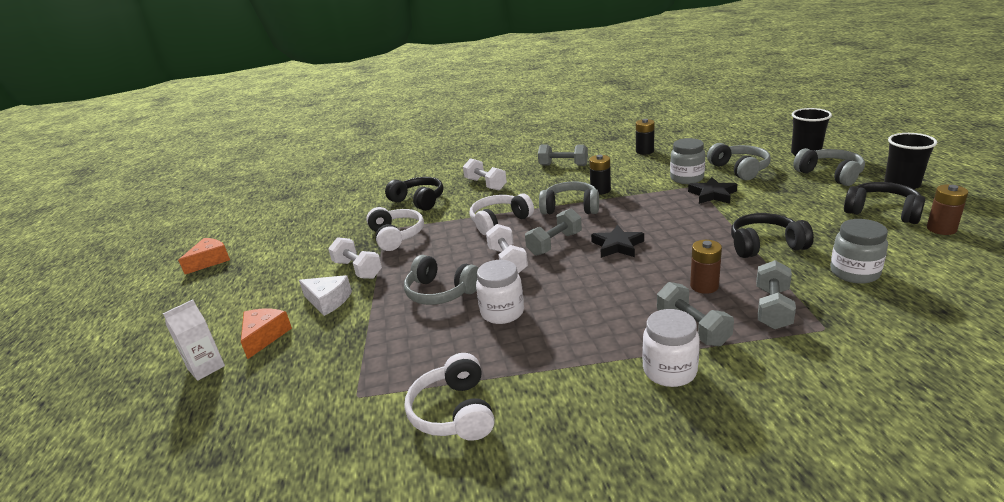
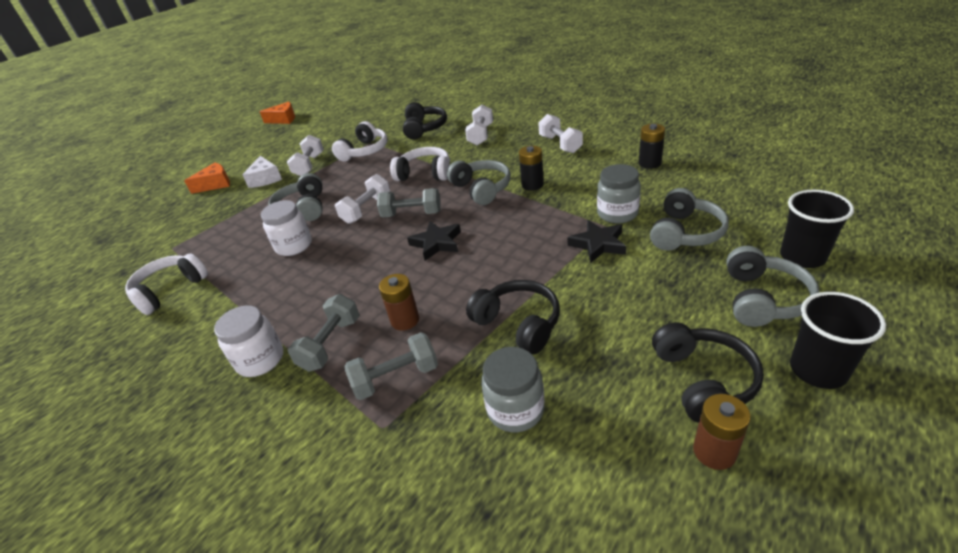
camera: 50 degrees right, 10 degrees up
(206, 367) = (177, 187): white carton -> none
(563, 165) = (560, 144): grey dumbbell -> white dumbbell

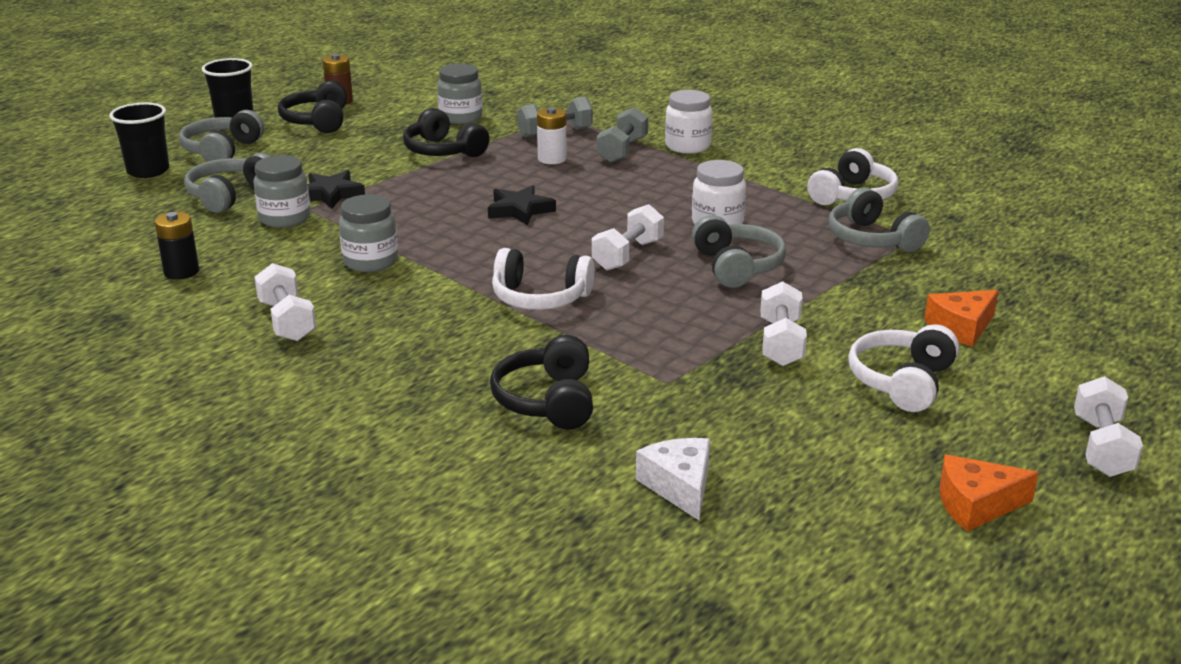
camera: 175 degrees right, 10 degrees down
(265, 179) = (857, 325): white cheese -> white cheese (679, 486)
(364, 151) = (673, 360): white headphones -> white headphones (902, 382)
(405, 320) = (552, 159): brown battery -> white battery
(412, 214) = (556, 243): grey dumbbell -> none
(481, 135) = (424, 363): white dumbbell -> white dumbbell (1101, 447)
(481, 189) = (449, 264): grey headphones -> grey headphones (872, 239)
(532, 185) = (370, 261): black battery -> grey jar

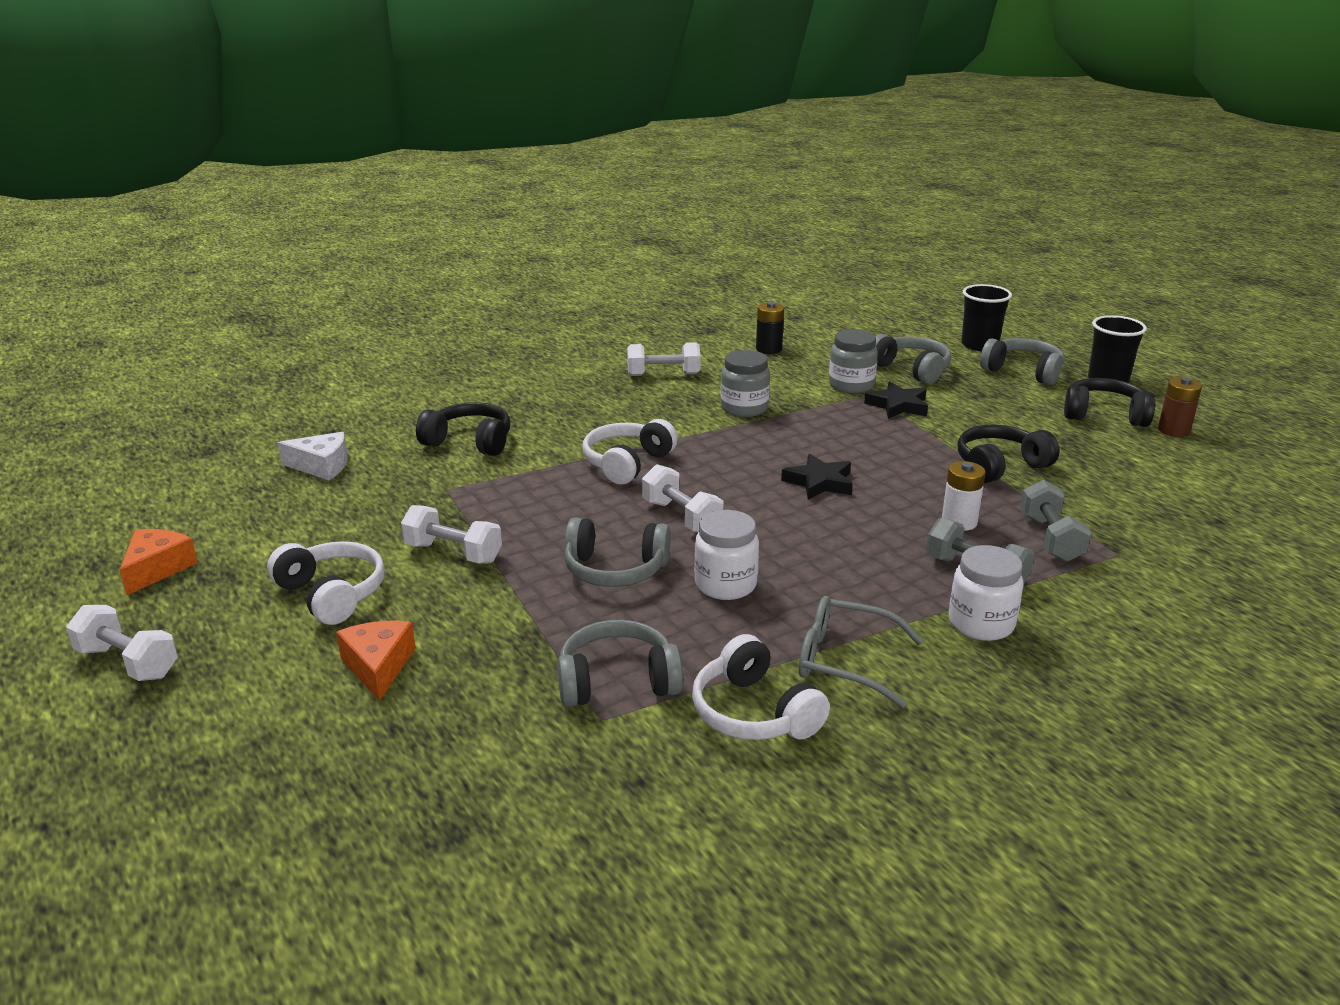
camera: 110 degrees right, 0 degrees up
(461, 117) = (1113, 489): grey jar -> none
(770, 178) = (843, 660): none -> grey glasses

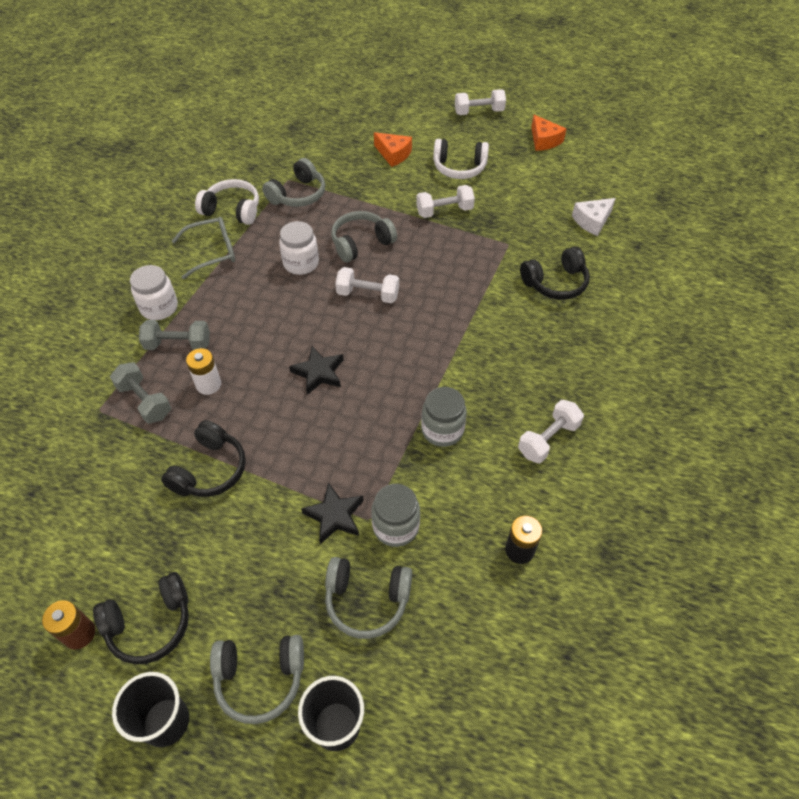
camera: 140 degrees right, 25 degrees up
(627, 463) = (446, 320): white headphones -> none

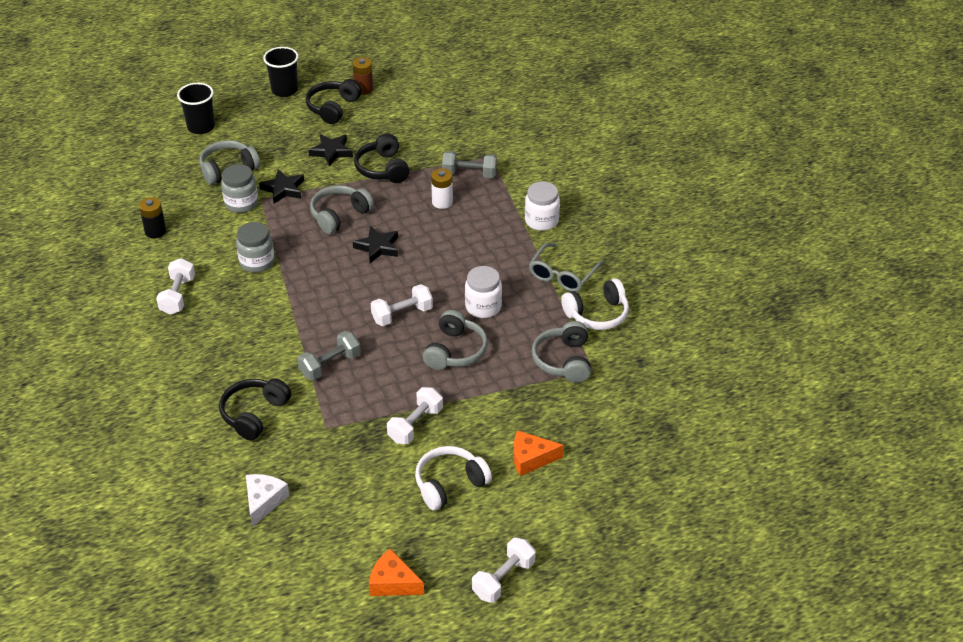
camera: 140 degrees right, 10 degrees down
(178, 344) = (494, 210): grey dumbbell -> grey dumbbell (330, 365)
(231, 539) = (331, 152): none -> black star
(260, 678) = (255, 121): grey headphones -> grey headphones (339, 215)

